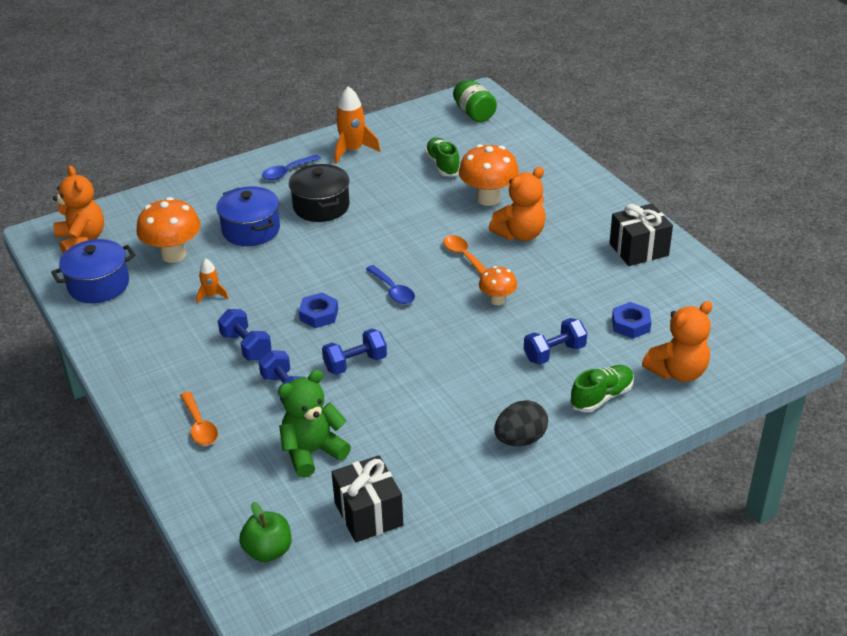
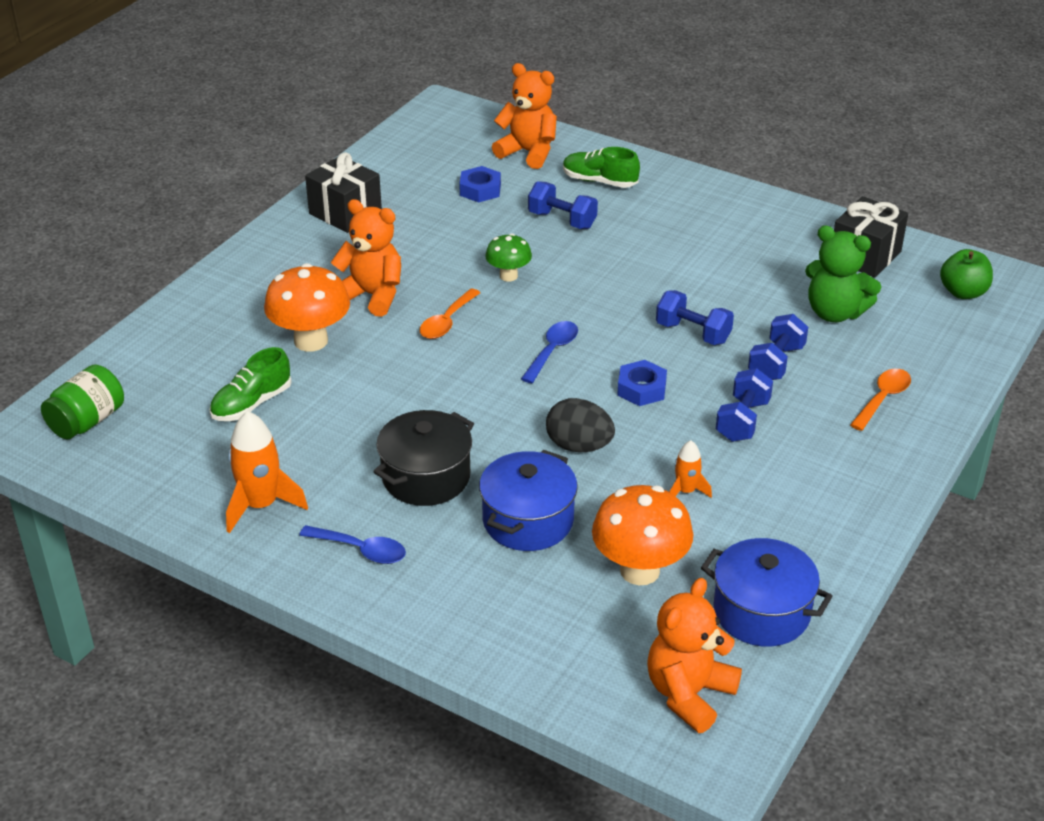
camera: 120 degrees left, 0 degrees up
(497, 300) = (508, 276): orange mushroom -> green mushroom
(520, 439) = (696, 207): black egg -> black egg (579, 446)

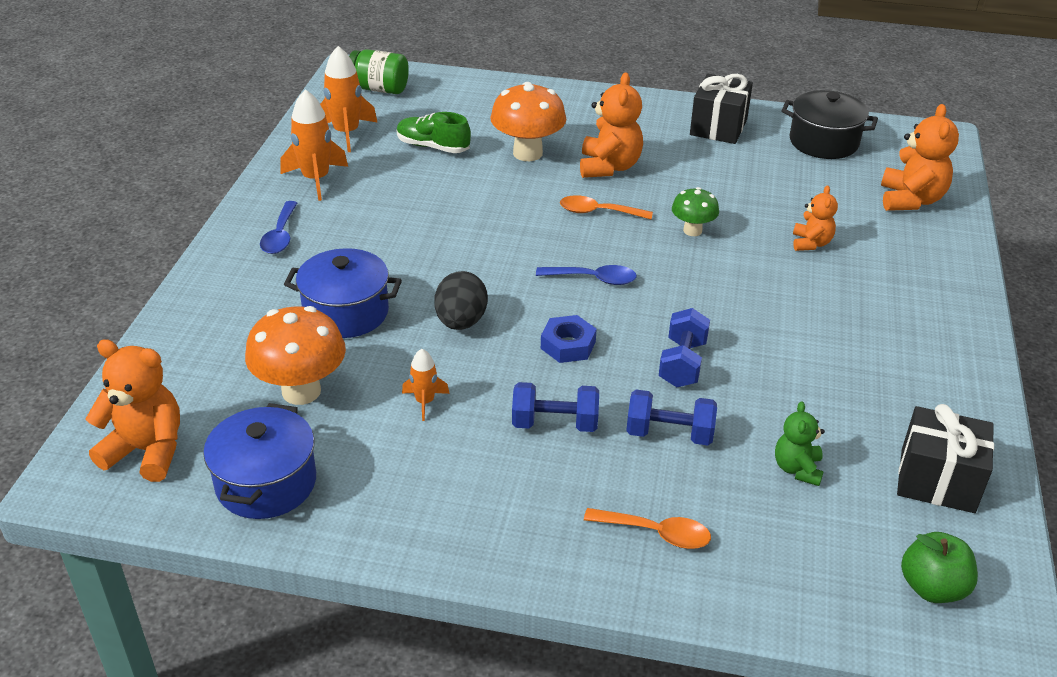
camera: 70 degrees right, 0 degrees up
(173, 465) = (346, 133): none -> orange rocket
(426, 477) = (381, 247): black pot -> black pot (823, 142)
(480, 190) = (819, 186): blue nut -> none
(562, 220) = (811, 243): blue dumbbell -> orange teddy bear
(599, 181) = (902, 253): green shoe -> none
(834, 313) = (797, 469): green teddy bear -> green teddy bear, size x0.59

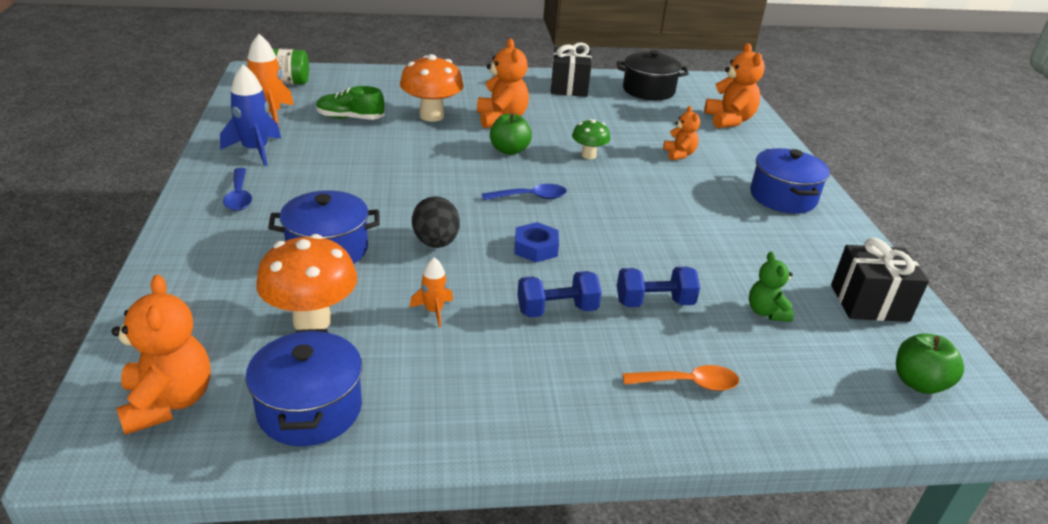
camera: 20 degrees left, 5 degrees down
(147, 451) = (168, 402): orange teddy bear -> orange teddy bear turned 75 degrees clockwise
(316, 179) = (255, 150): orange rocket -> blue rocket
(598, 212) = (509, 150): orange spoon -> green apple
(682, 364) = (634, 249): blue dumbbell -> none
(915, 322) = (783, 197): none -> blue pot

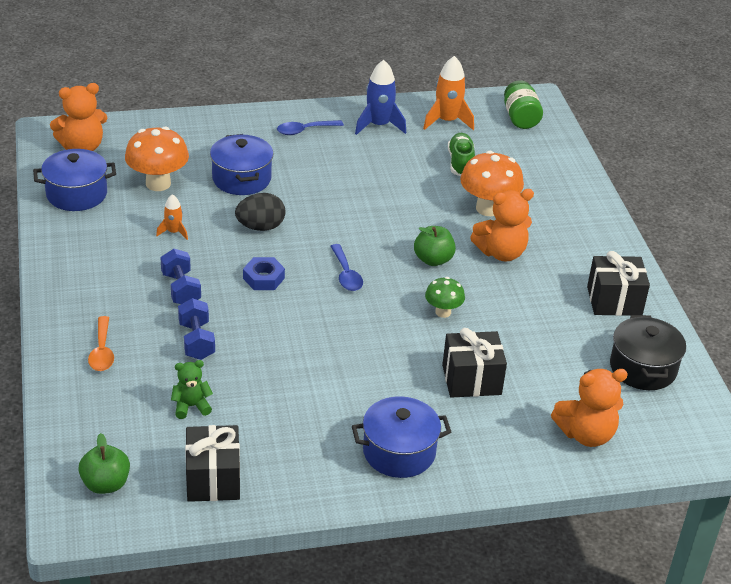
camera: 85 degrees right, 5 degrees up
(679, 154) = (471, 380): orange teddy bear -> black gift

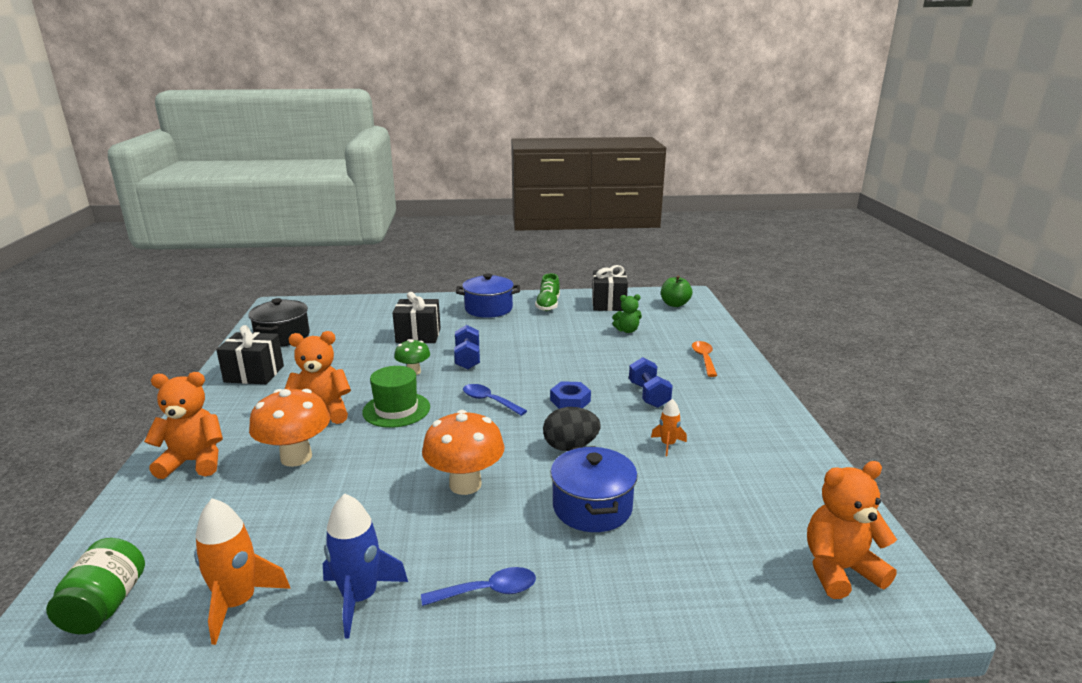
camera: 170 degrees left, 15 degrees down
(76, 194) = (803, 493): blue pot -> none
(158, 183) = (703, 504): orange mushroom -> orange mushroom (465, 484)
(196, 341) = (628, 362): blue dumbbell -> blue dumbbell (467, 359)
(346, 274) = (489, 401): blue spoon -> blue spoon turned 45 degrees counterclockwise
(433, 260) = (396, 409): green apple -> green hat
(460, 163) = (280, 521): green shoe -> green shoe (548, 305)
(586, 434) = (360, 311): orange teddy bear -> orange teddy bear (194, 462)

